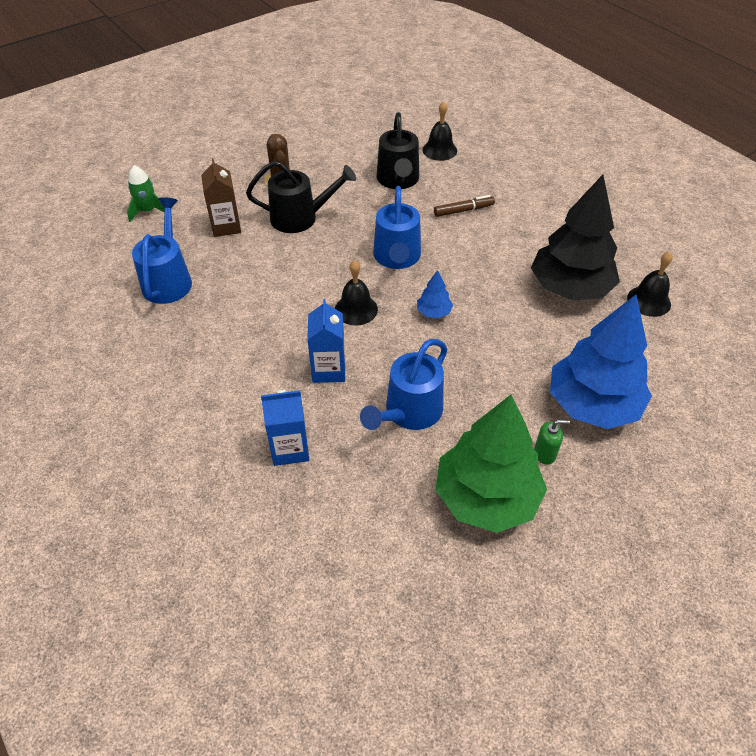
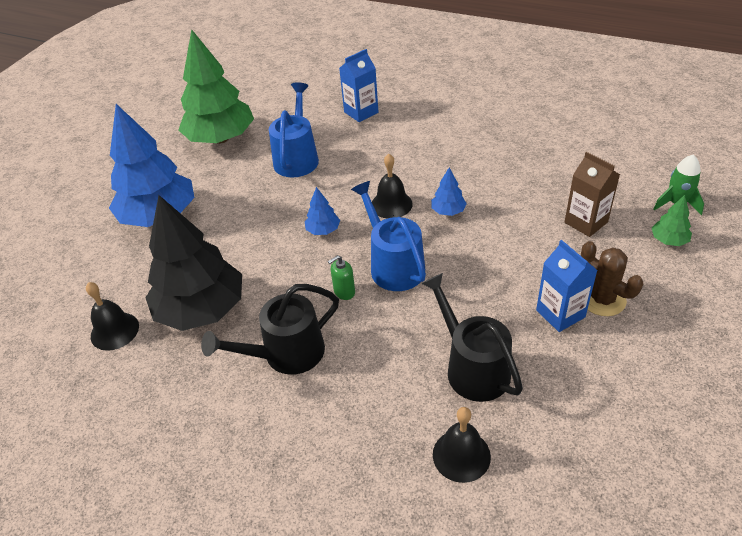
camera: 155 degrees right, 5 degrees down
(168, 280) = (567, 160): blue watering can -> none
(192, 192) = (669, 240): none -> green tree
(300, 218) = (529, 263): black watering can -> black watering can (286, 354)
(315, 281) = (448, 211): none -> blue tree
(328, 370) = (375, 158): blue carton -> blue carton (560, 313)
(463, 210) = (362, 357): brown marker -> none
(545, 453) = (189, 173): green soap dispenser -> green soap dispenser (344, 292)

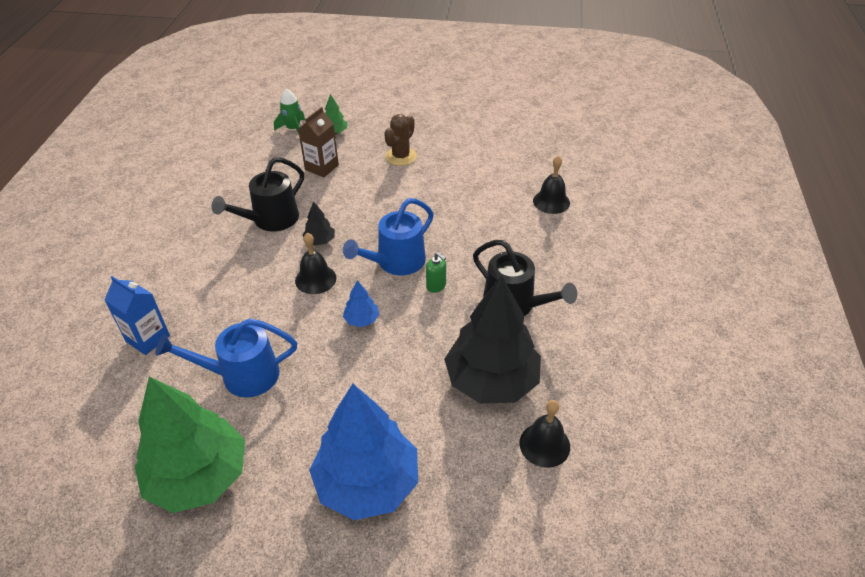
camera: 110 degrees left, 0 degrees up
(448, 211) = (320, 241): blue tree -> black tree
(472, 368) = (483, 205): black watering can -> black watering can (271, 220)
(560, 313) = (420, 173): blue carton -> none

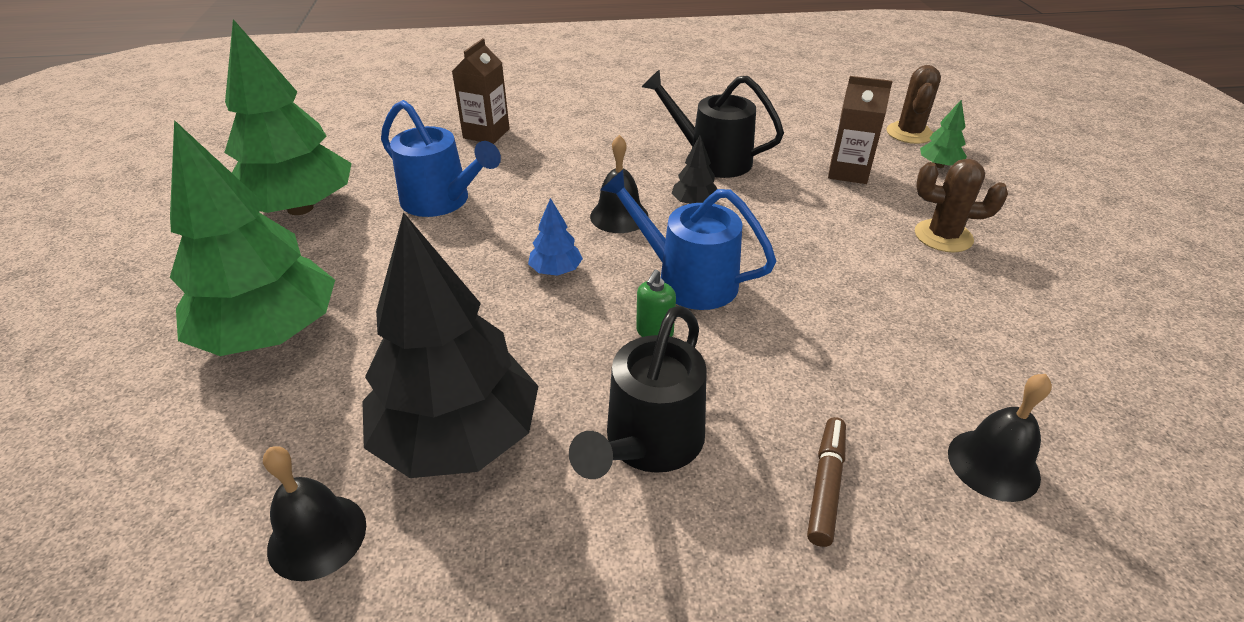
camera: 75 degrees right, 5 degrees down
(148, 338) = (486, 133): blue carton -> brown carton
(242, 375) = (441, 201): blue watering can -> blue watering can turned 150 degrees clockwise
(293, 129) = (909, 133): green rocket -> brown cactus
(367, 483) = (271, 333): blue tree -> green tree
(552, 253) = (825, 486): none -> brown marker

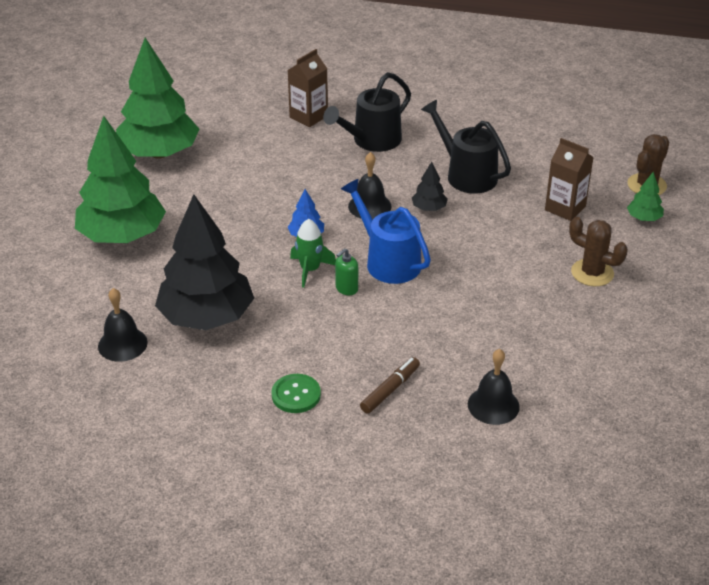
camera: 20 degrees right, 0 degrees up
(441, 201) = (253, 168): blue watering can -> none
(586, 317) = (310, 270): none -> green rocket
(649, 443) = (307, 346): black watering can -> black watering can (372, 140)
(681, 546) = (296, 395): none -> green button

